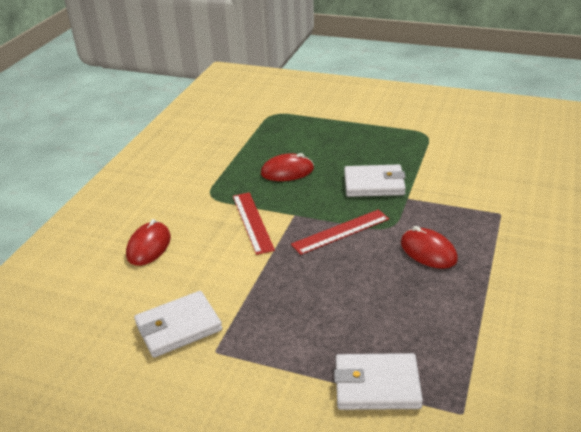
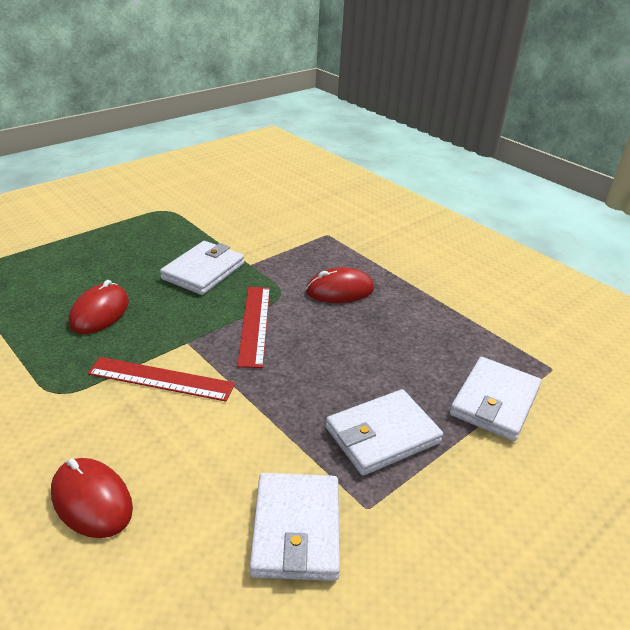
camera: 65 degrees left, 0 degrees up
(284, 334) = (382, 435): none -> white wallet

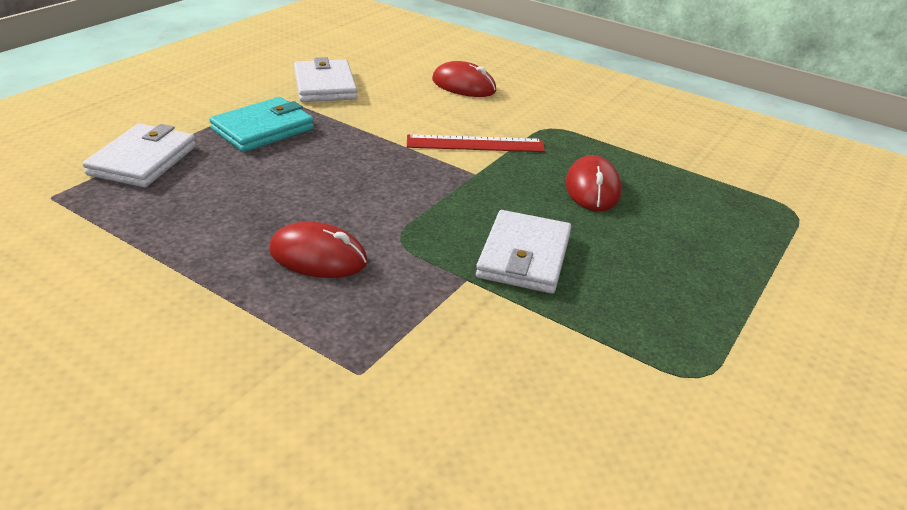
camera: 165 degrees right, 0 degrees up
(254, 324) = (415, 198): red ruler -> none
(339, 290) = (318, 256): red mouse -> red mouse turned 45 degrees clockwise
(382, 435) = (263, 129): white wallet -> turquoise wallet

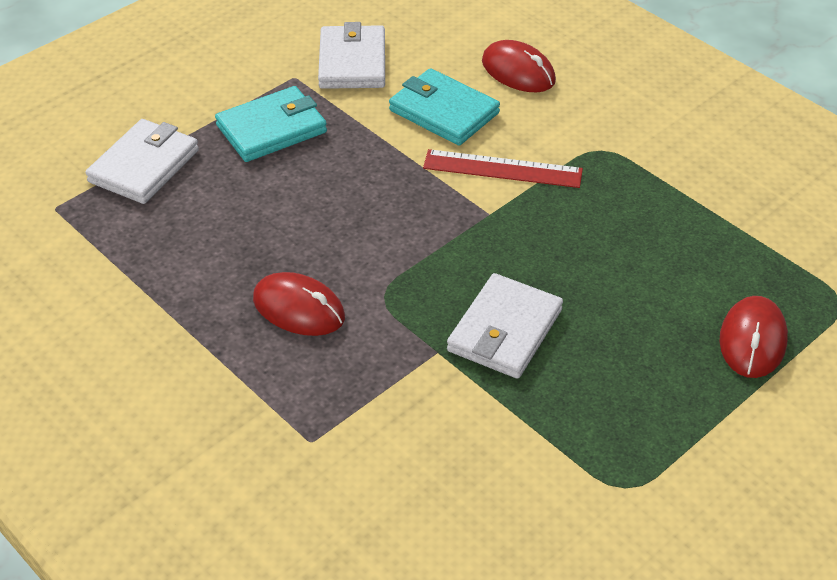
camera: 15 degrees right, 10 degrees up
(412, 111) = (444, 111): none -> turquoise wallet
(592, 188) = (614, 247): red mouse -> red mouse (752, 340)

